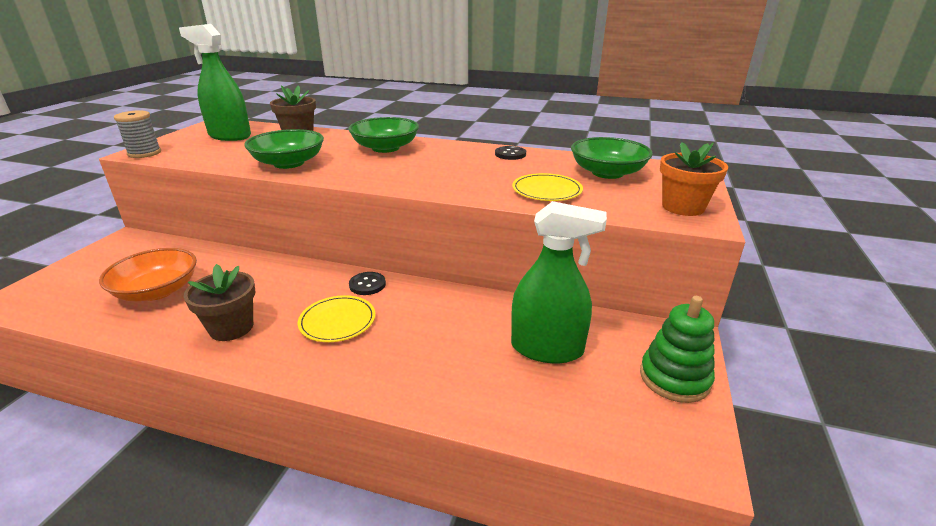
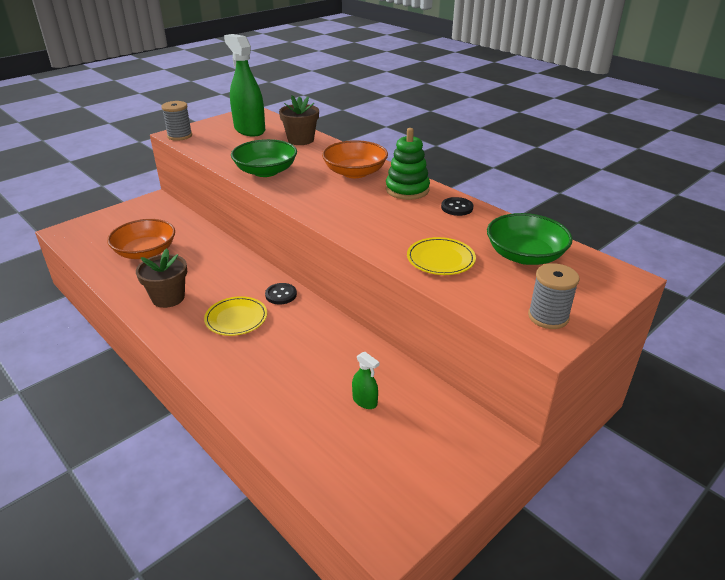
camera: 30 degrees right, 5 degrees up
(385, 148) = (355, 172): green bowl -> orange bowl
(547, 348) = (365, 401): green spray bottle -> green spray bottle, size x0.44
(674, 378) = (443, 470): green stacking toy -> green stacking toy (407, 190)
(683, 207) = (548, 317): orange flower pot -> grey spool

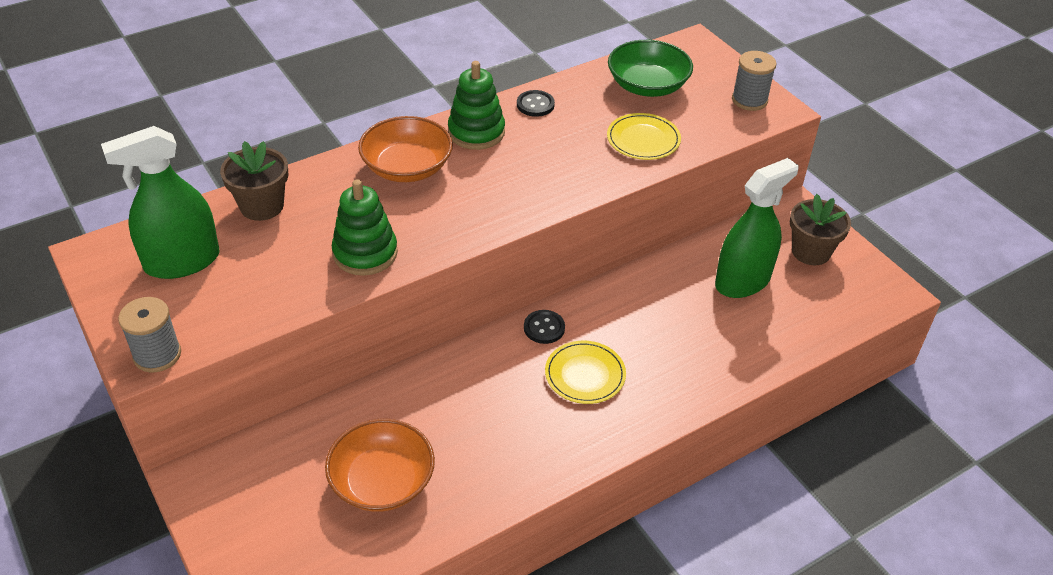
camera: 80 degrees left, 10 degrees up
(168, 298) = (521, 447): brown flower pot -> brown flower pot (811, 252)
(266, 171) = (365, 253): green bowl -> green stacking toy
(365, 401) = (742, 281): green spray bottle -> green spray bottle, size x2.25

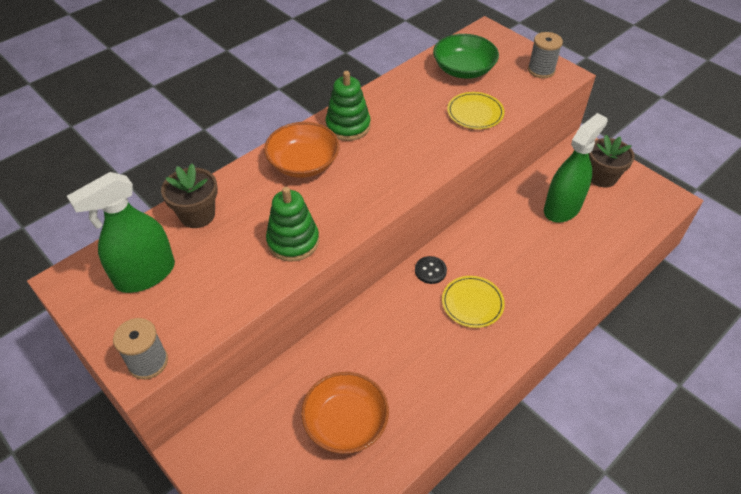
camera: 10 degrees left, 5 degrees up
(535, 105) = (385, 97): black button -> none

